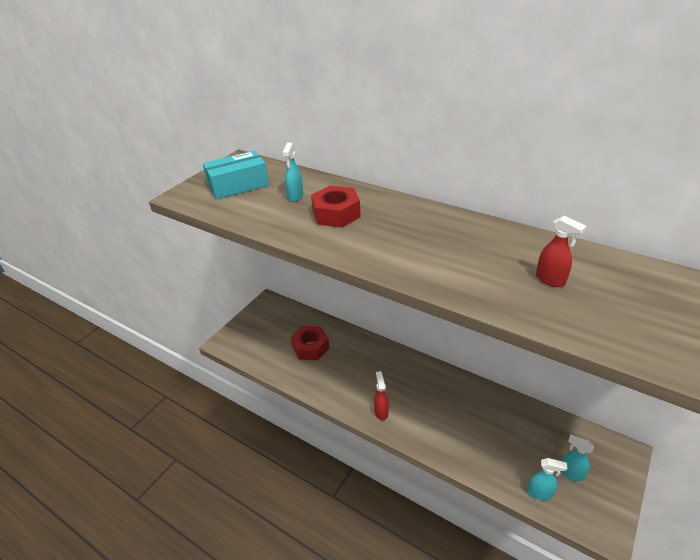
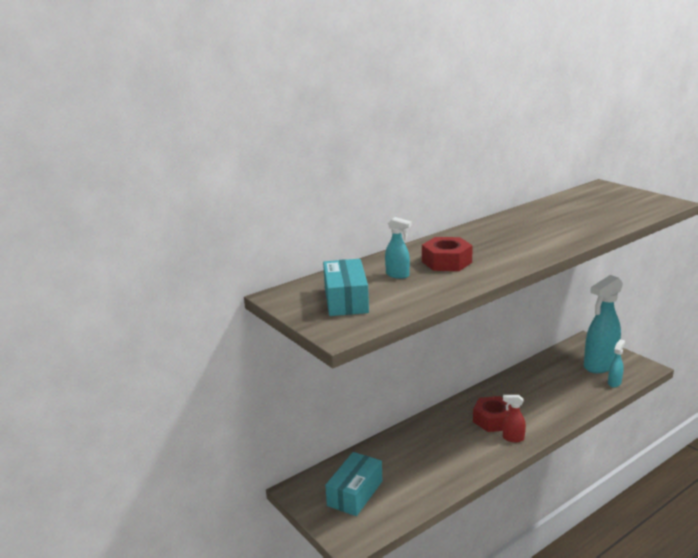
camera: 70 degrees left, 15 degrees down
(273, 330) = (355, 493): none -> turquoise box
(310, 347) = (401, 468): red nut -> red nut (493, 420)
(550, 280) = (580, 214): red spray bottle -> none
(571, 473) = (599, 366): turquoise spray bottle -> turquoise spray bottle, size x2.20

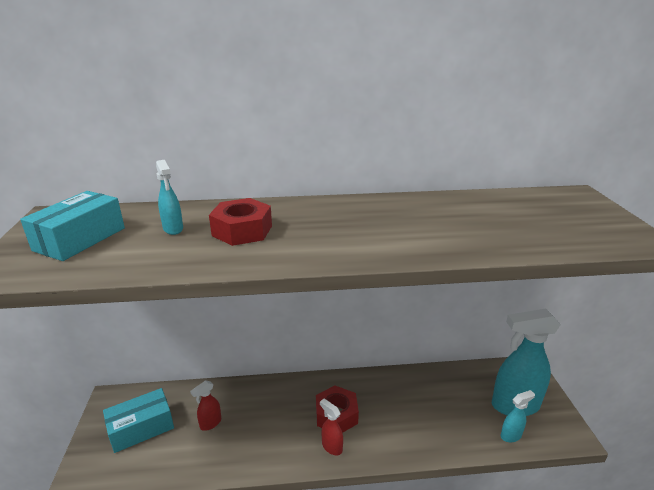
camera: 30 degrees right, 5 degrees up
(407, 465) = (210, 423): none -> red spray bottle

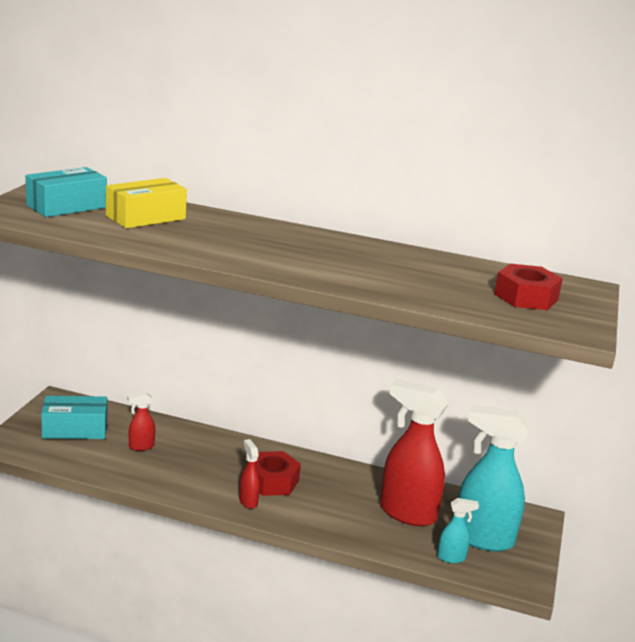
camera: 20 degrees right, 5 degrees down
(173, 229) = (146, 217): turquoise spray bottle -> yellow box
(242, 231) = (203, 232): red nut -> red nut (526, 297)
(450, 403) = (407, 513): none -> red spray bottle

